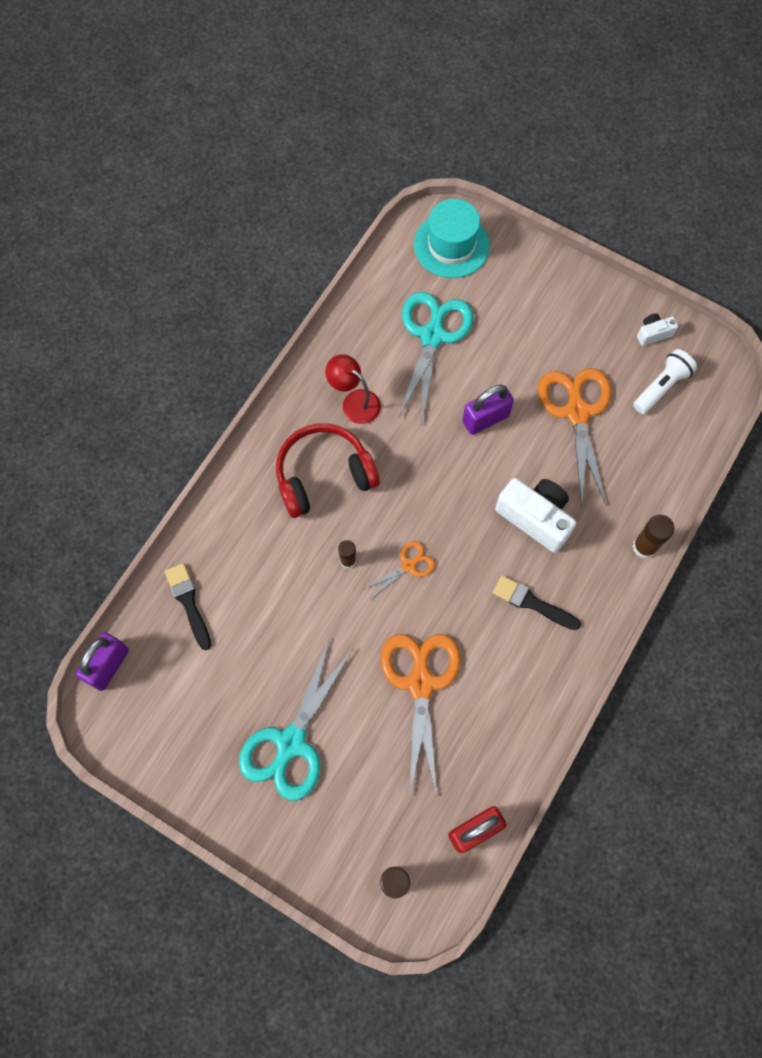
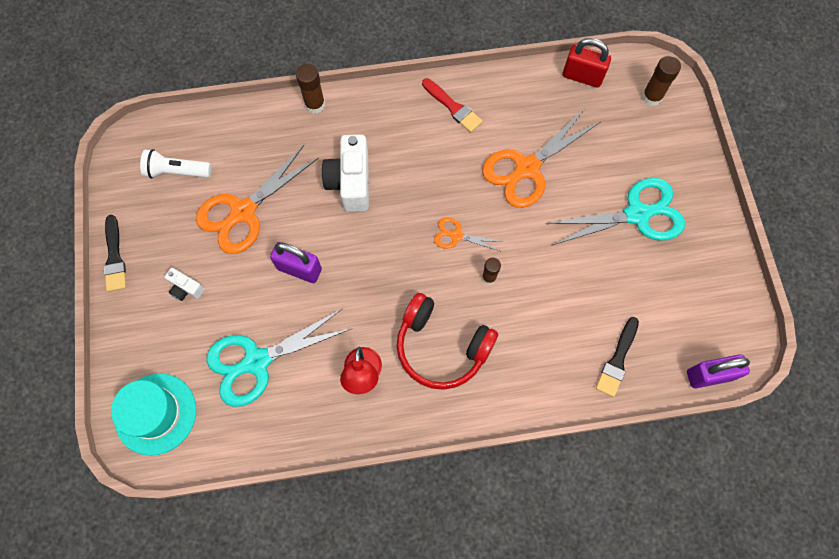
camera: 130 degrees left, 0 degrees up
(532, 603) = (413, 142): black brush -> black brush (114, 257)
(541, 670) = (453, 107): none -> red brush
(653, 333) = (132, 205): white camera -> white camera (186, 289)

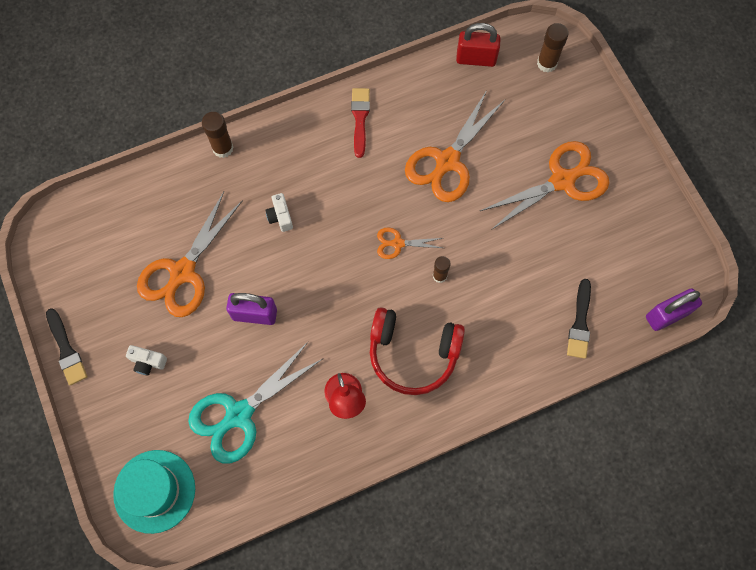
camera: 15 degrees left, 0 degrees up
(177, 171) = (104, 249): white flashlight -> none
(350, 182) = (280, 217): white camera -> white camera, size x0.50
(453, 107) = (360, 119): red brush -> red brush turned 120 degrees counterclockwise
(637, 214) = (562, 180): turquoise scissors -> orange scissors

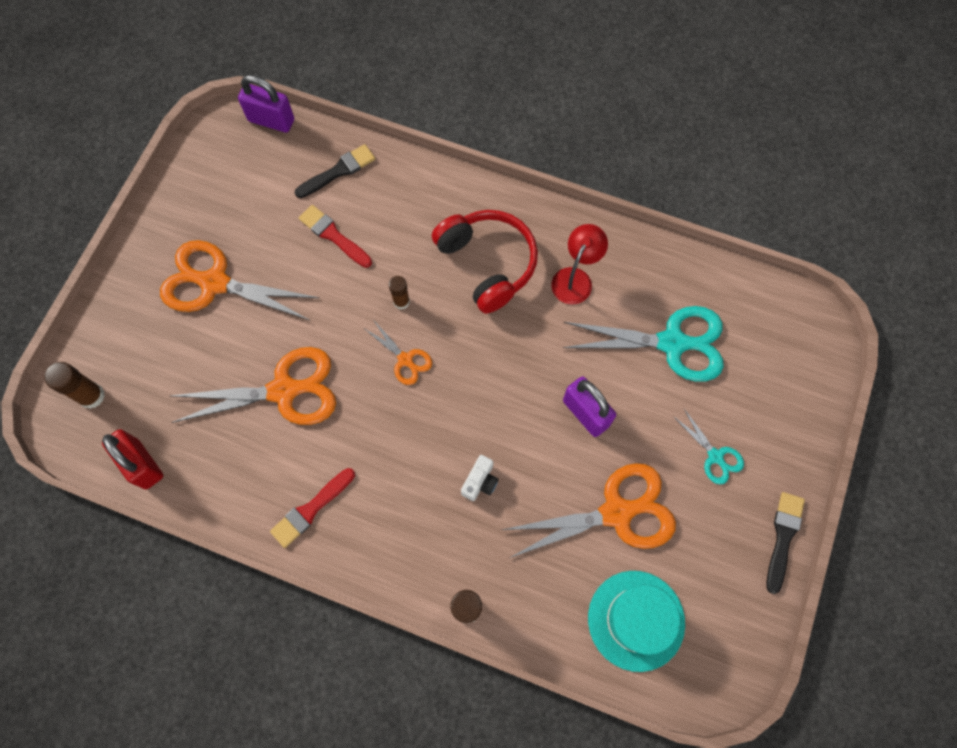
camera: 135 degrees left, 0 degrees up
(148, 362) = (715, 456): white camera -> turquoise scissors
(154, 491) = (791, 346): turquoise hat -> turquoise hat (636, 620)
(530, 277) = (333, 235): none -> red brush

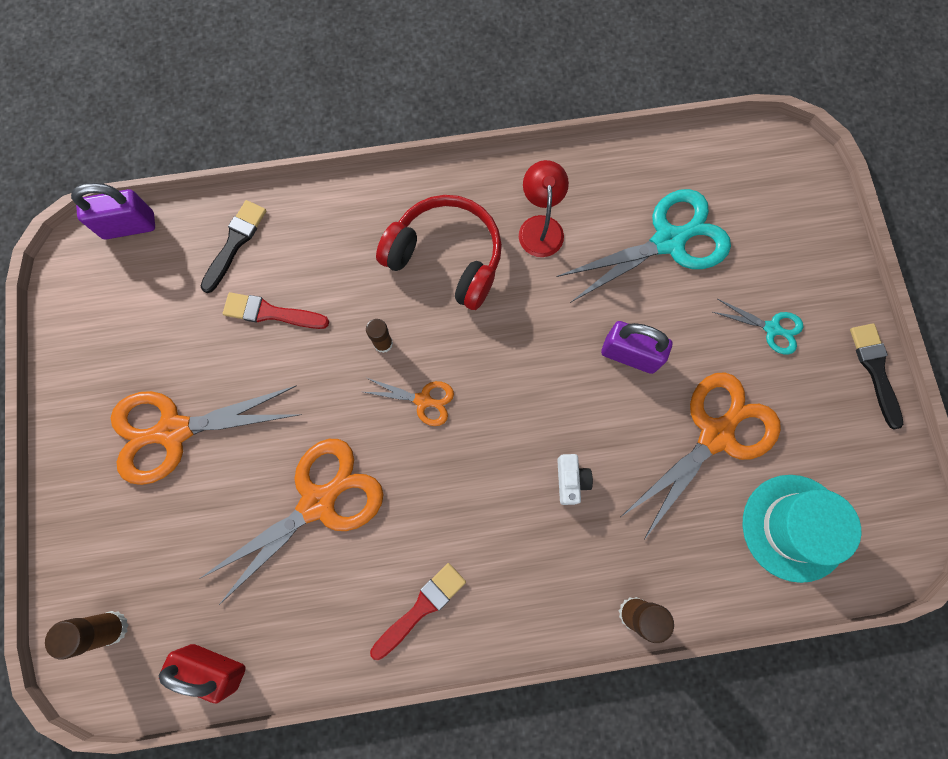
camera: 30 degrees left, 5 degrees up
(311, 509) = (421, 608): red brush -> red brush turned 150 degrees counterclockwise

